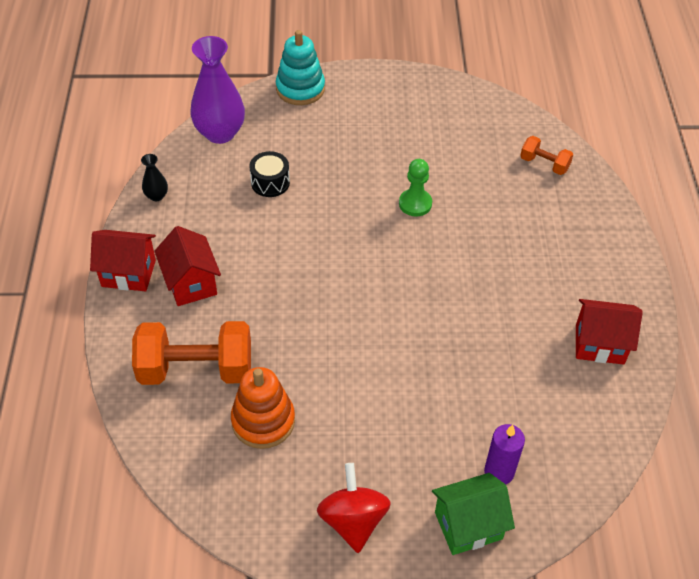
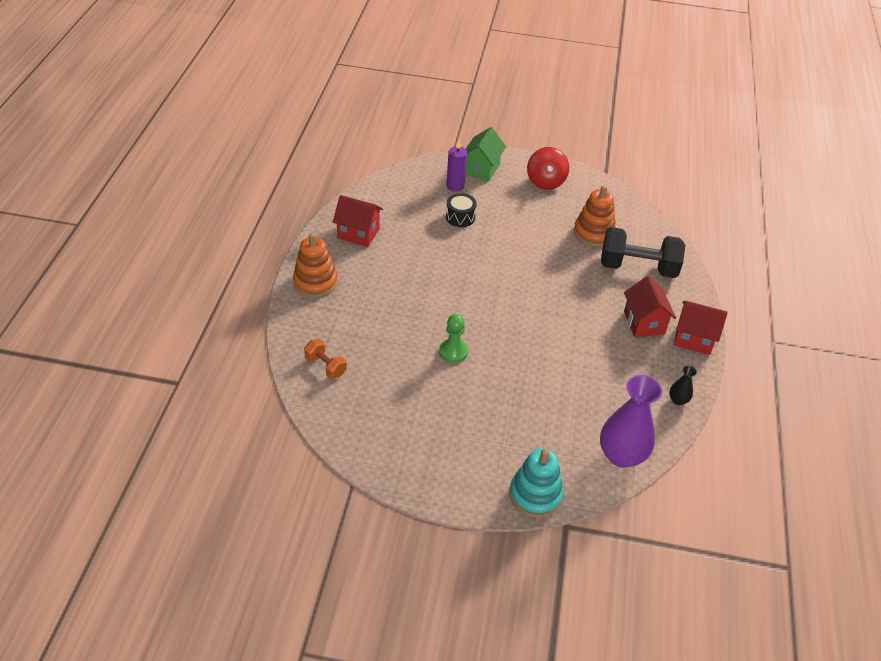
camera: 170 degrees left, 5 degrees down
(196, 369) = (638, 267): orange dumbbell -> black dumbbell
(270, 182) = (576, 394): black drum -> black drum (460, 217)
(468, 525) = (481, 169): green house -> green house turned 60 degrees counterclockwise
(612, 259) = (315, 282): none -> orange stacking toy

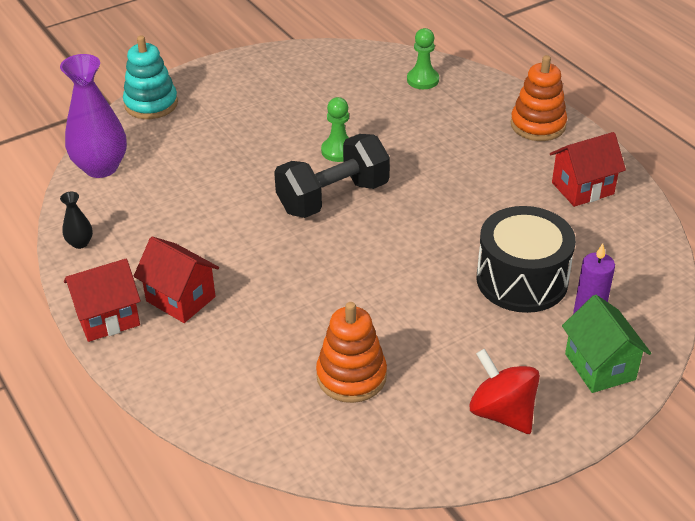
camera: 140 degrees right, 5 degrees down
(325, 366) = (422, 80): orange dumbbell -> green pawn
(460, 217) = (522, 280): black drum -> black drum, size x1.94
(638, 267) = (249, 366): black dumbbell -> black dumbbell (333, 198)

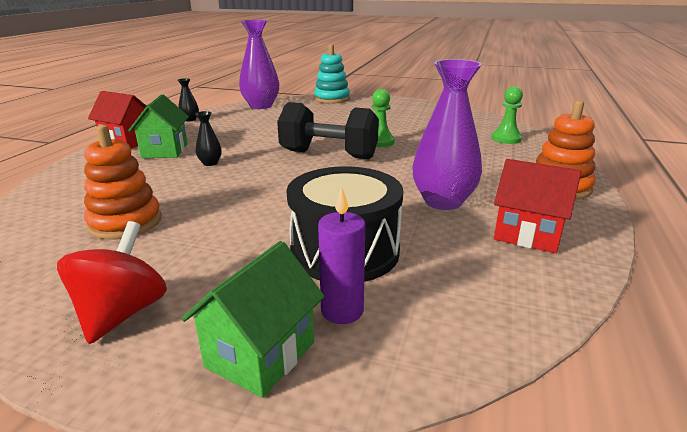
camera: 50 degrees right, 15 degrees down
(180, 299) = (165, 151): red house -> green house
(262, 280) = (210, 163): none -> black vase
(499, 192) = (443, 201): none -> purple vase

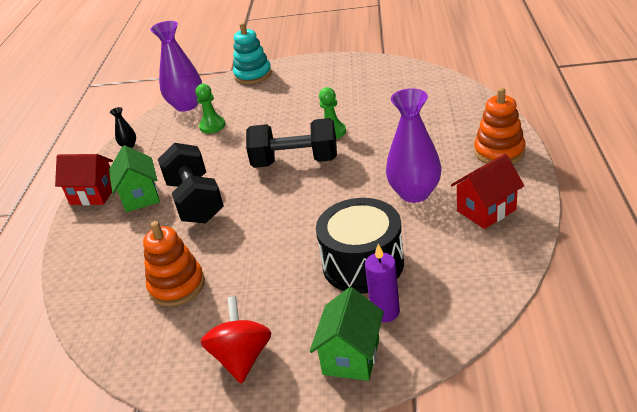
camera: 10 degrees left, 10 degrees up
(210, 163) = (195, 201): black vase -> black dumbbell
(506, 139) = (442, 98): green pawn -> green pawn (212, 126)
(528, 234) = (486, 210): red house -> red house turned 45 degrees counterclockwise

